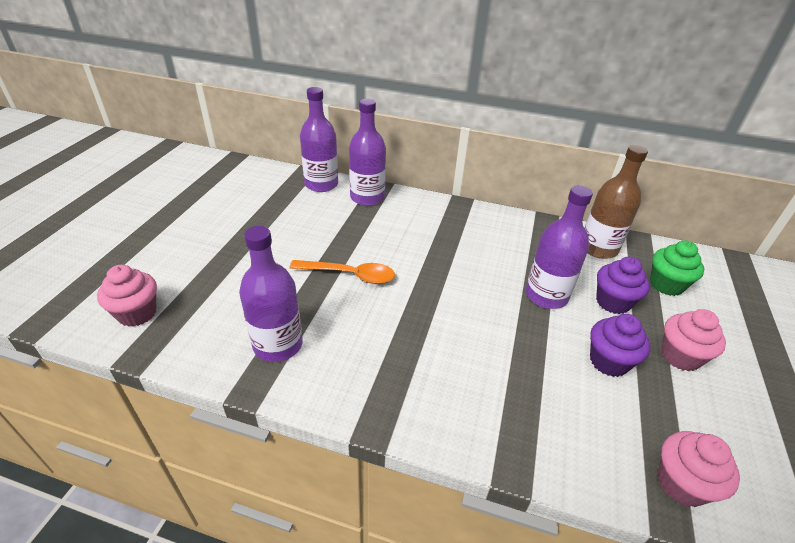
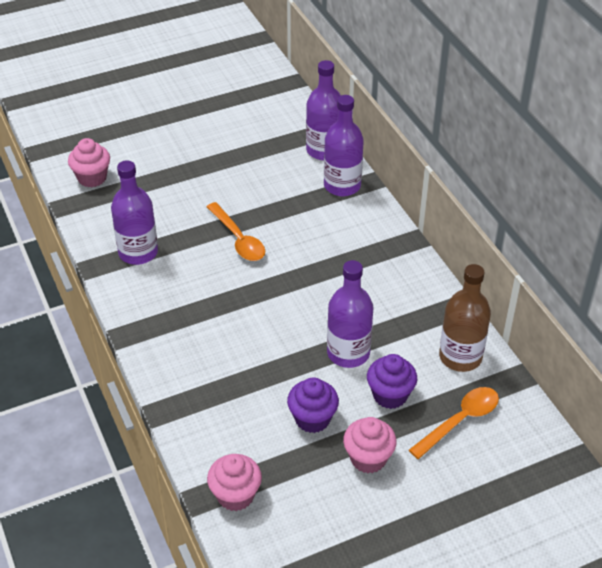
camera: 50 degrees right, 5 degrees up
(666, 285) = (460, 421): green cupcake -> orange spoon

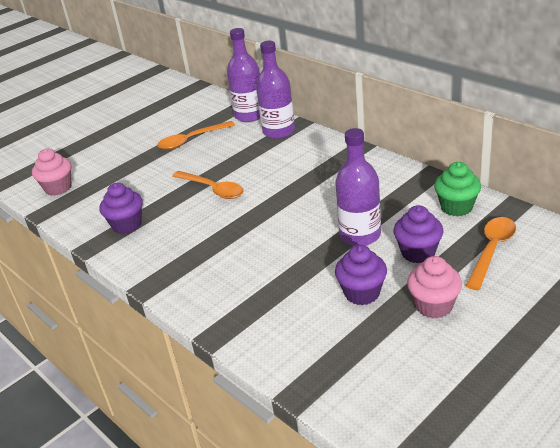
camera: 15 degrees left, 10 degrees down
(138, 252) = (127, 225): purple bottle -> purple cupcake
(235, 495) = (329, 381): pink cupcake -> none
(248, 163) = (191, 140): none -> orange spoon
(460, 357) = (456, 207): brown bottle -> green cupcake

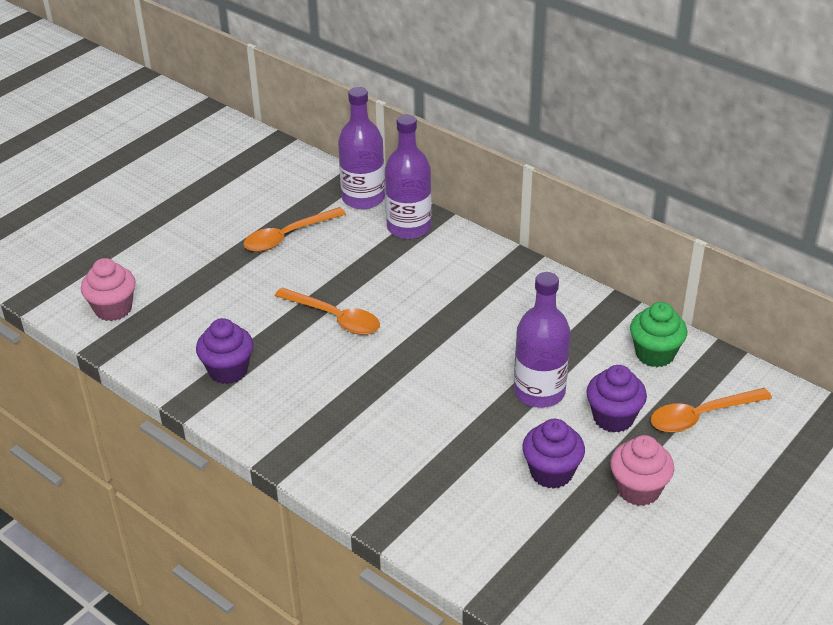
camera: 10 degrees left, 5 degrees up
(492, 250) = (701, 416): orange spoon -> orange spoon turned 135 degrees counterclockwise

